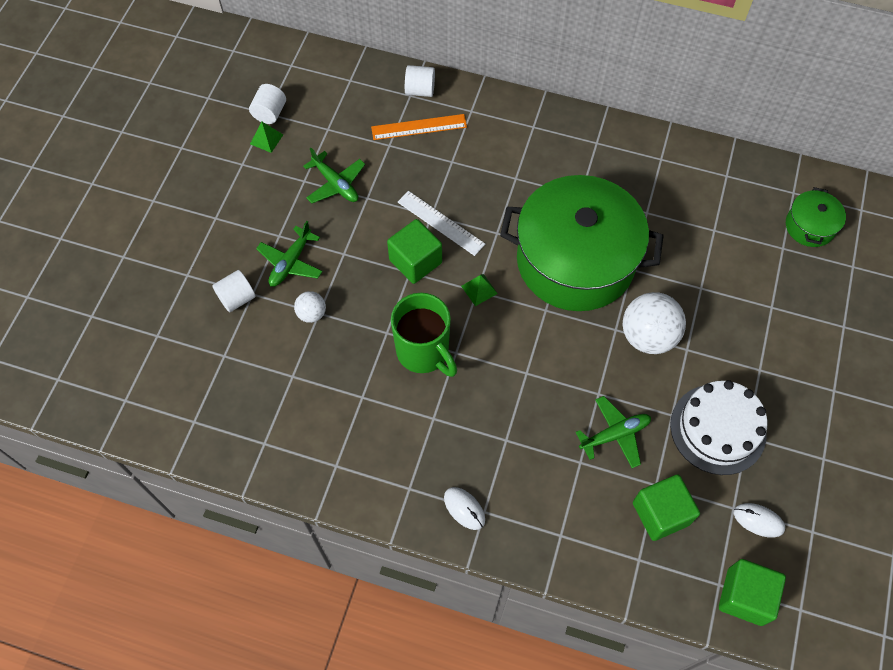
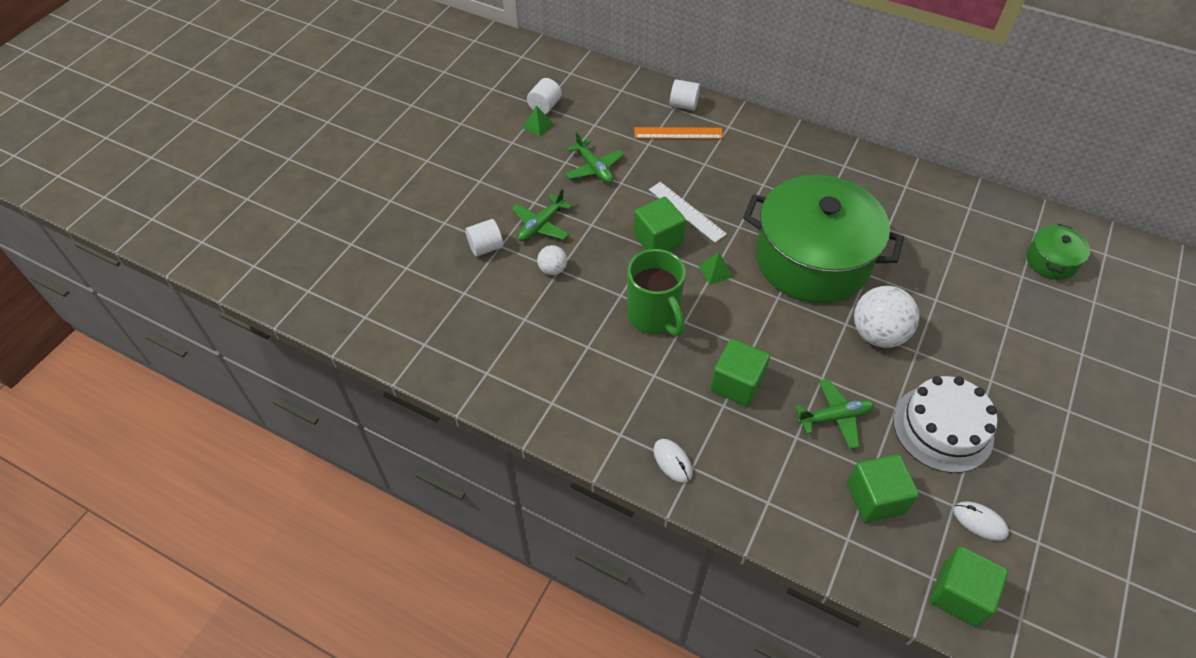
camera: 10 degrees right, 10 degrees down
(516, 414) = (736, 384): none -> green cube

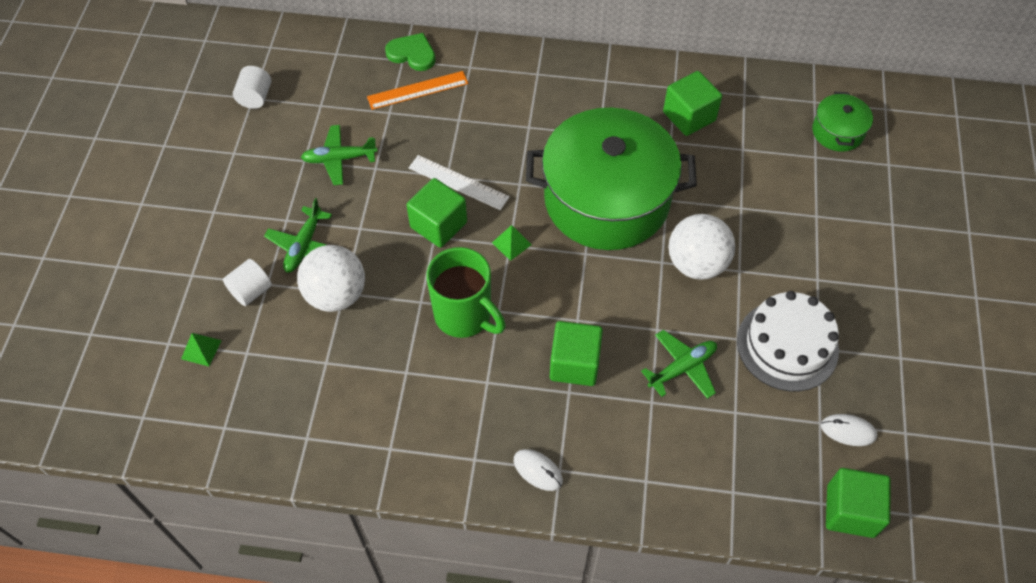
camera: 20 degrees left, 5 degrees up
(538, 126) = (256, 124): green pyramid -> green pyramid (201, 349)
(552, 269) = (336, 295): white ball -> white ball, size x1.93
(594, 168) = (339, 159): green plane -> green plane turned 135 degrees clockwise
(683, 105) = (412, 54): white cylinder -> green heart
(875, 498) = (746, 440): green cube -> green cube (689, 116)

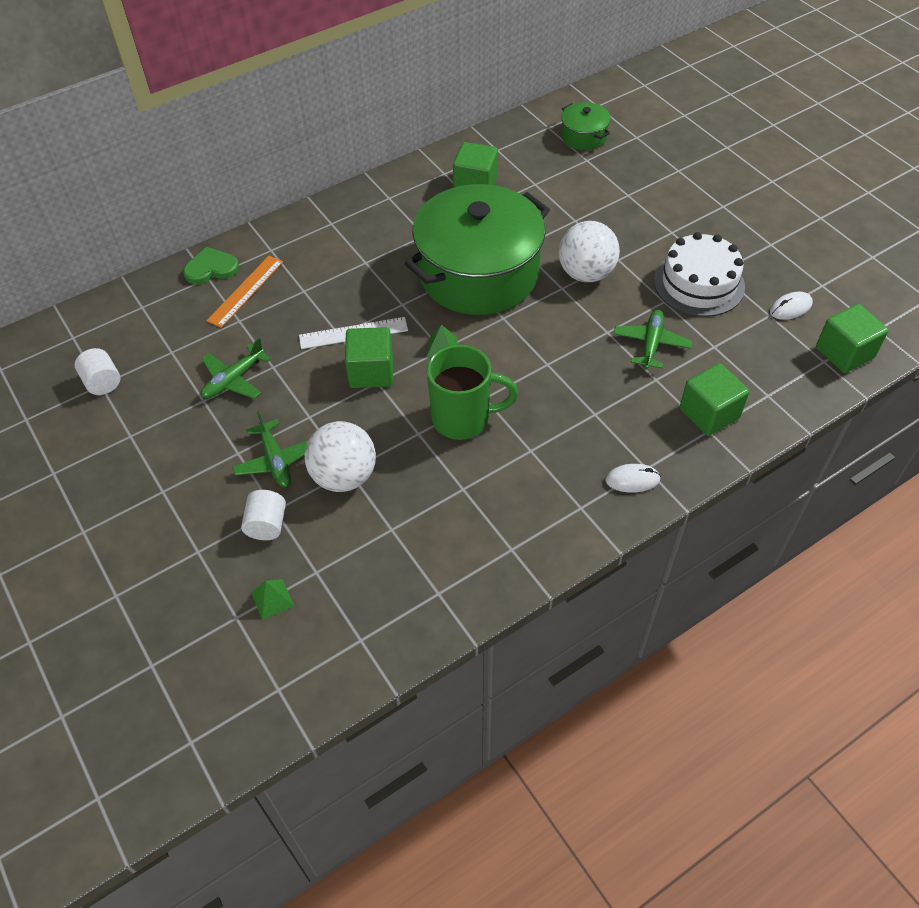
camera: 40 degrees left, 5 degrees down
(574, 364) = (578, 393): green cube -> green cube (709, 413)

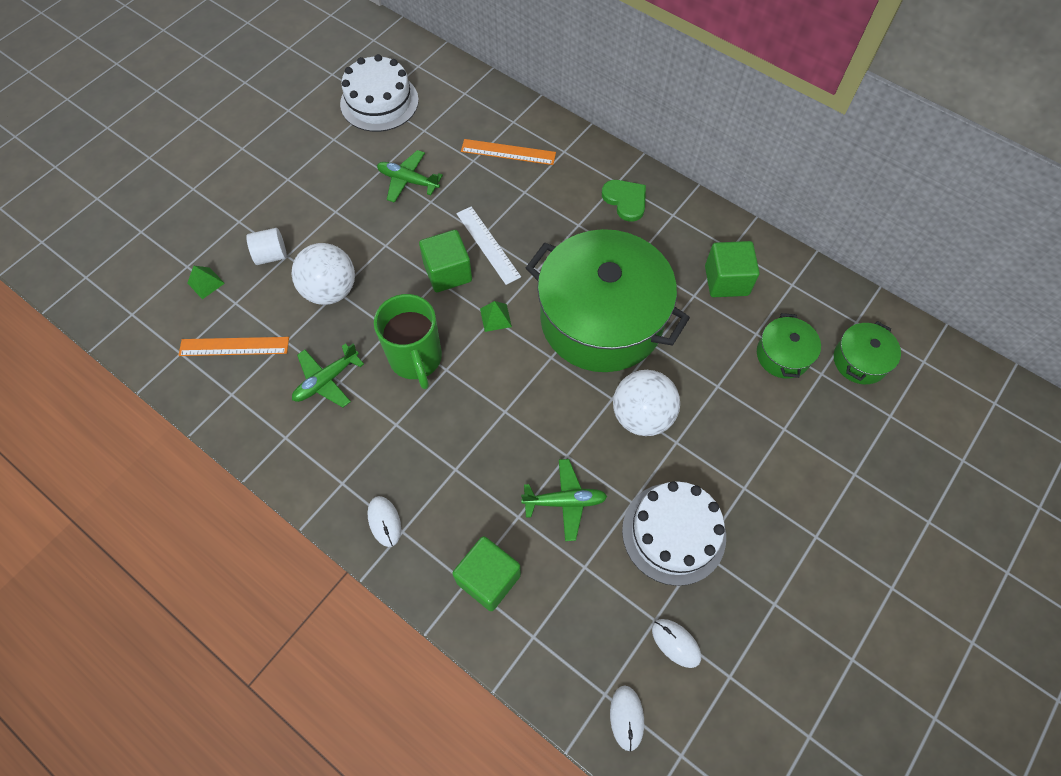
camera: 70 degrees right, 10 degrees up
(103, 382) = (379, 102): white cylinder -> white cake
(211, 268) = (524, 119): green heart -> green heart (625, 200)
(275, 460) = (334, 238): green plane -> green plane (326, 380)
(376, 581) = (234, 346): none -> orange ruler
(561, 175) = (783, 355): none -> green pot
(844, 353) = (626, 717): green cube -> white mouse

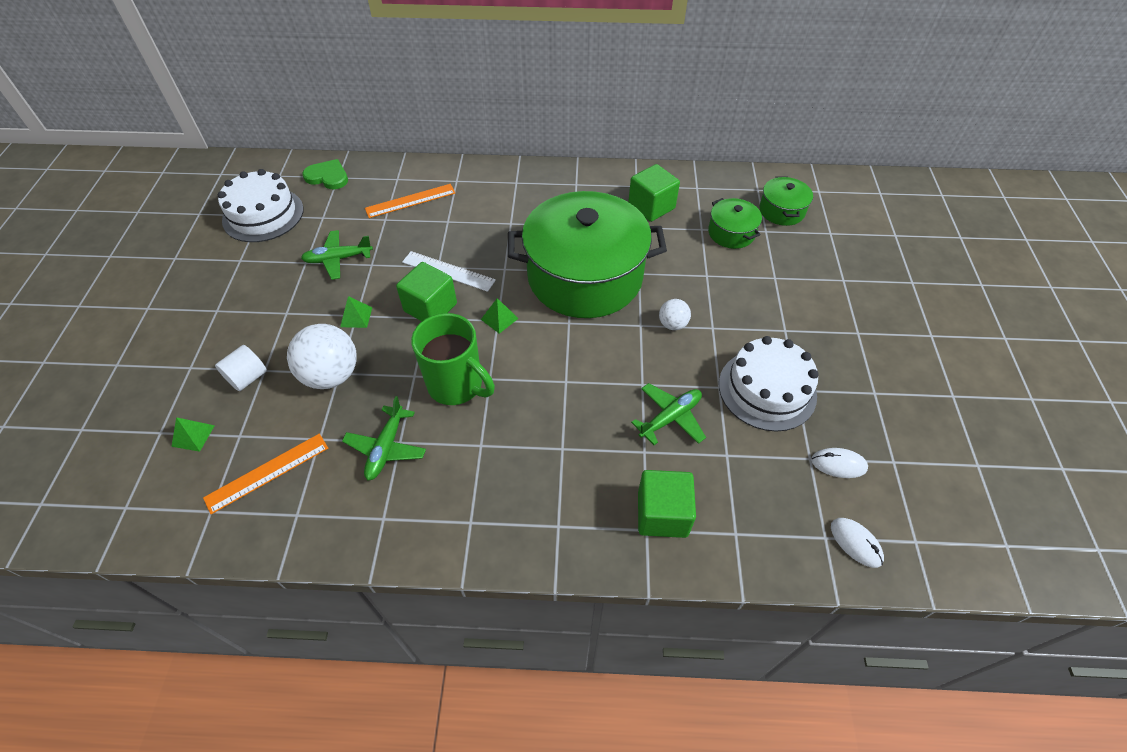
camera: 35 degrees left, 10 degrees down
(384, 247) = (356, 317): none -> green pyramid
(384, 521) = (536, 528): white mouse -> none
(625, 200) = (533, 191): green heart -> green heart (328, 177)
(642, 416) = (672, 324): white ball -> white ball, size x0.52

